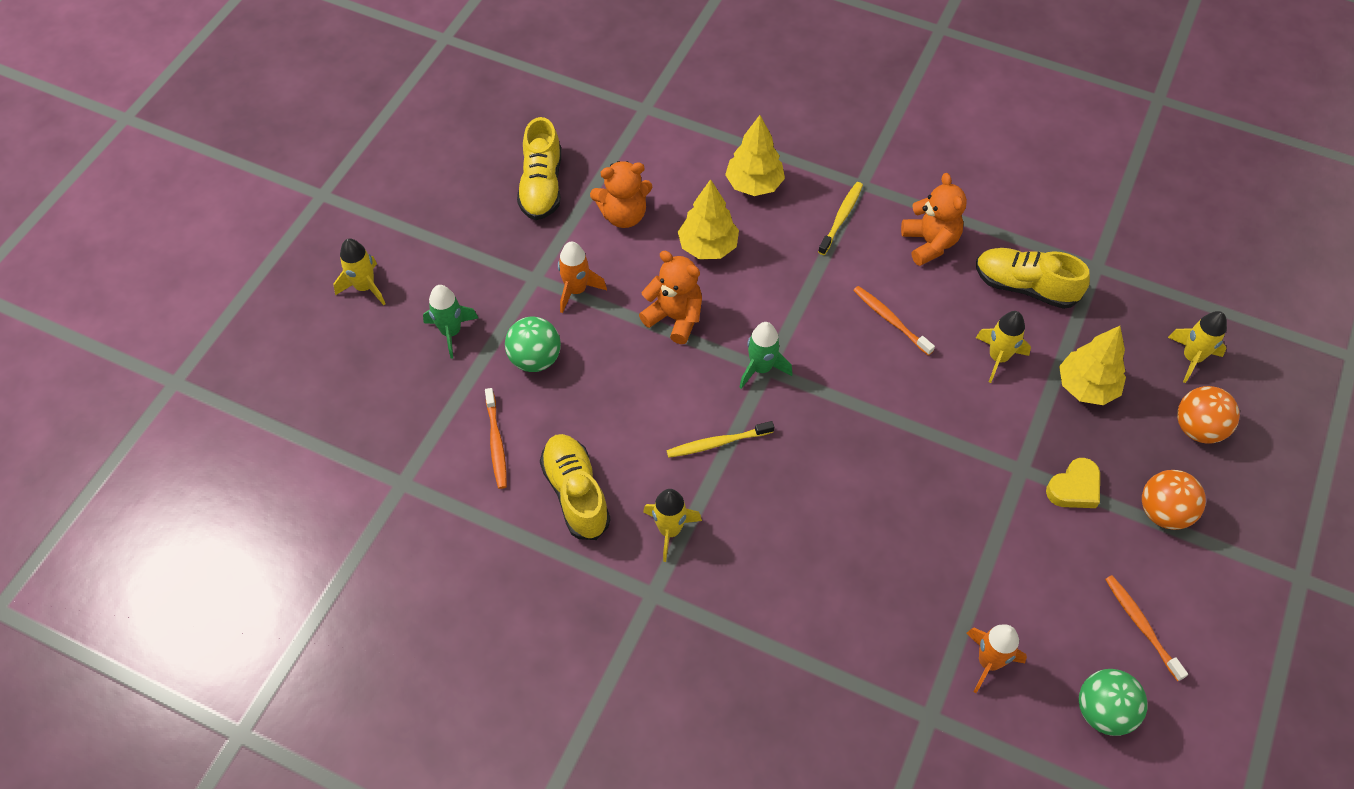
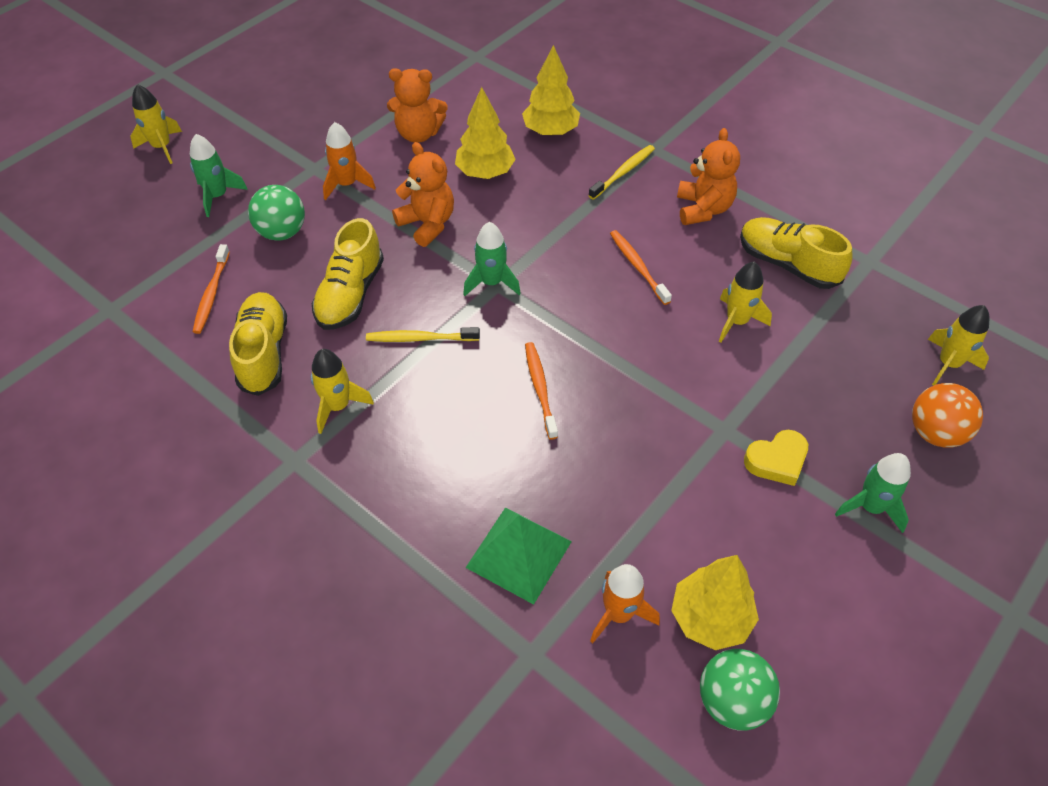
camera: 15 degrees right, 5 degrees down
(542, 186) = (355, 99): yellow shoe -> yellow shoe (350, 294)
(886, 630) = (519, 554): none -> green pyramid
(1086, 387) = (822, 367): yellow tree -> yellow tree (710, 618)
(1141, 625) = (807, 618): orange toothbrush -> orange toothbrush (540, 388)
(1163, 512) = (870, 507): orange ball -> green rocket

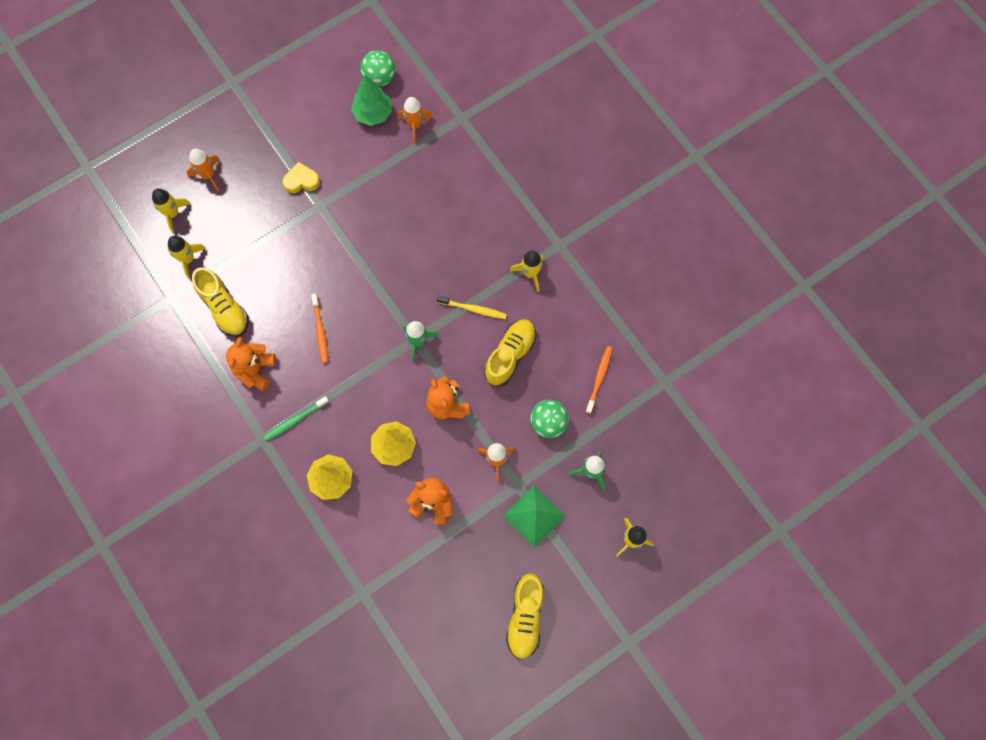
camera: 165 degrees left, 20 degrees up
(263, 353) = (569, 322): yellow shoe -> yellow shoe (525, 617)
(519, 554) = (453, 165): green pyramid -> green pyramid (534, 516)
(540, 388) = (412, 256): orange toothbrush -> none
(623, 172) = (294, 420): yellow toothbrush -> green toothbrush
(710, 618) = (373, 113): yellow tree -> green tree
(736, 321) = (278, 273): yellow rocket -> yellow rocket (188, 259)
(870, 507) = (268, 145): green rocket -> none
(935, 433) = (208, 175): orange ball -> orange rocket

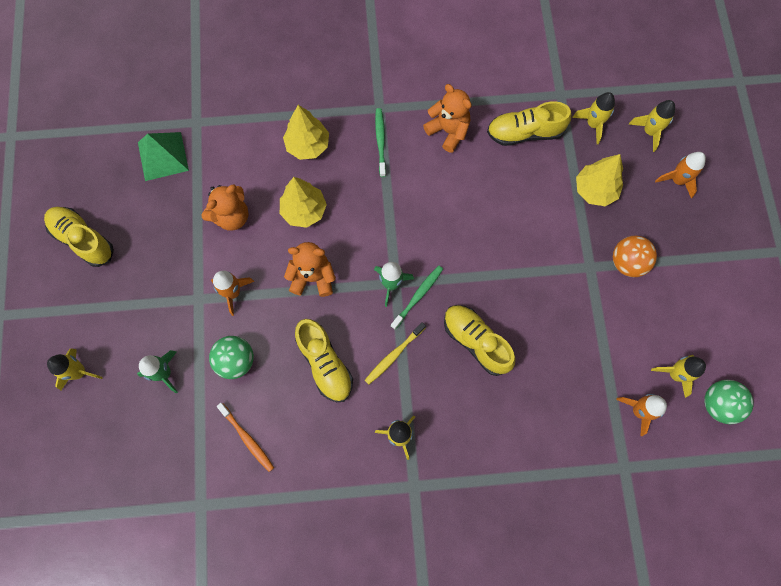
camera: 120 degrees right, 0 degrees up
(250, 231) = (595, 190): none -> yellow tree
(301, 181) = (627, 262): yellow heart -> orange ball
(320, 331) = (454, 203): orange toothbrush -> none
(373, 113) = (675, 374): green tree -> yellow rocket
(416, 316) = (418, 296): none -> green toothbrush
(428, 256) = (476, 341): none -> yellow shoe
(534, 516) = (161, 297): green pyramid -> green pyramid (163, 156)

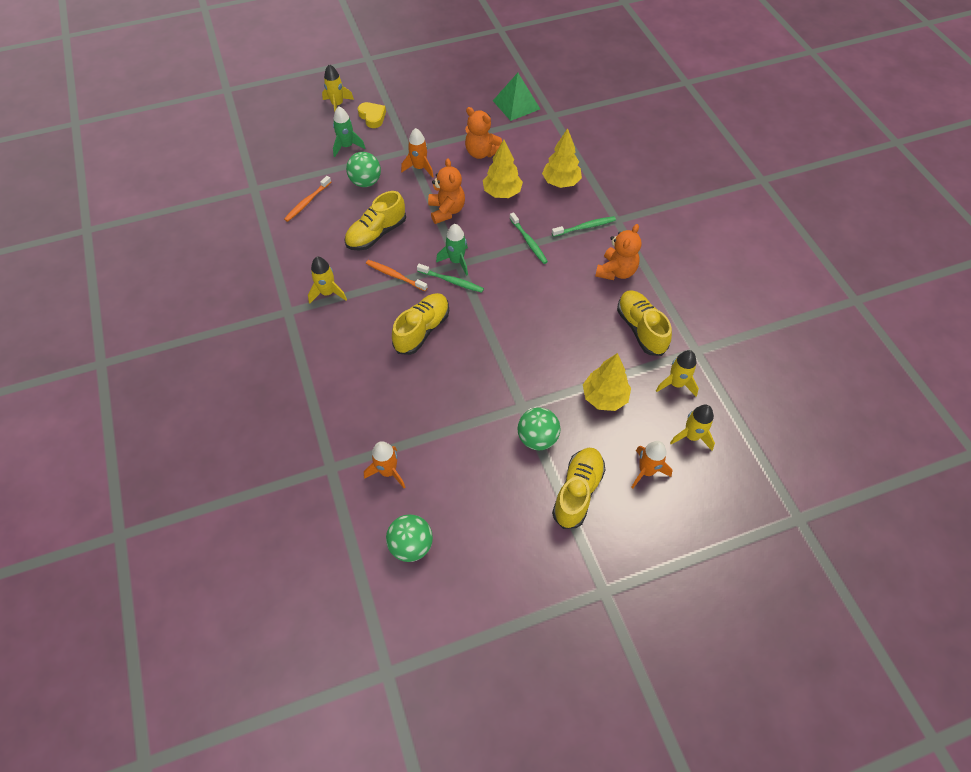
camera: 75 degrees right, 15 degrees down
(83, 239) = (435, 82): yellow shoe -> yellow shoe (577, 492)
(120, 331) = (372, 117): none -> yellow heart
(385, 203) = (529, 242): none -> green toothbrush
(393, 355) = (394, 275): yellow toothbrush -> orange toothbrush
(627, 262) = (537, 438): orange ball -> green ball
(675, 374) = (433, 499): yellow rocket -> none

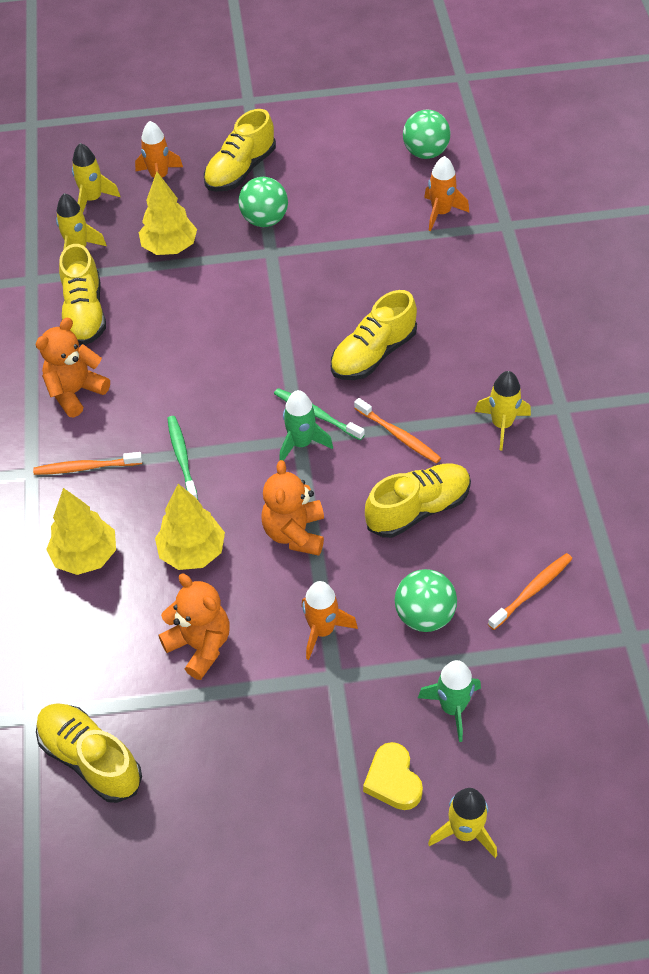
camera: 165 degrees left, 5 degrees down
(516, 104) = (90, 759): green pyramid -> yellow shoe
(585, 227) = (85, 467): green toothbrush -> orange toothbrush

